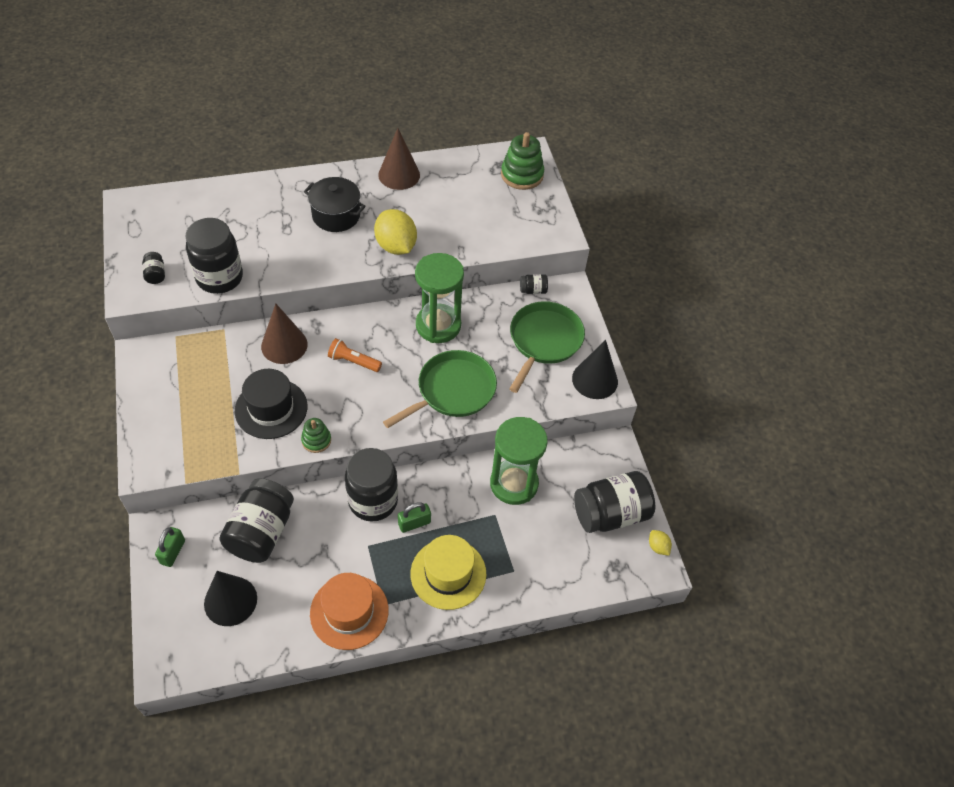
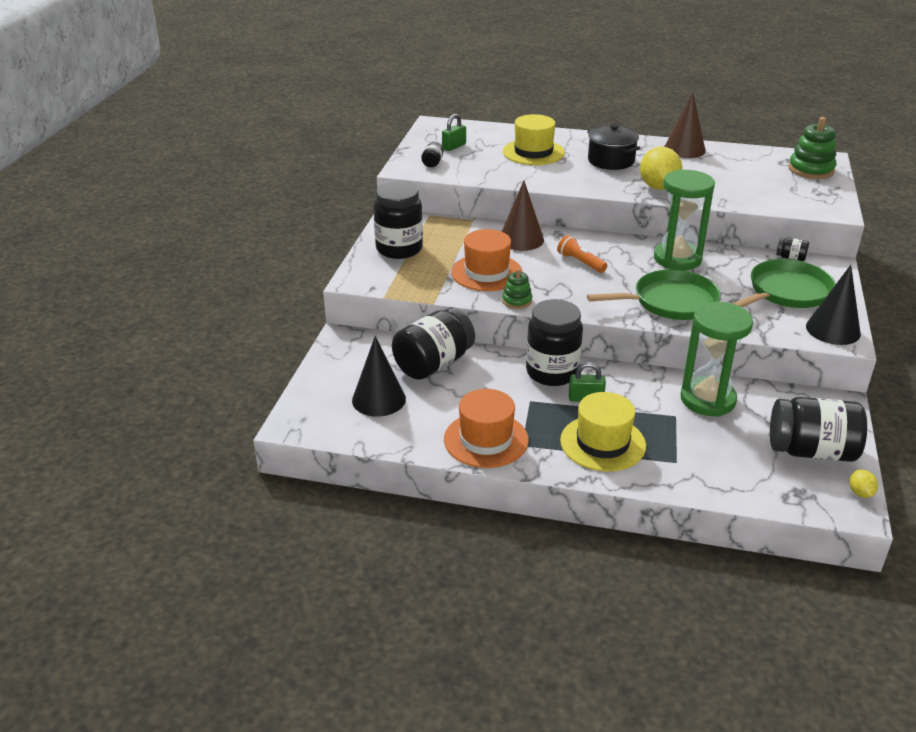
camera: 30 degrees right, 20 degrees down
(173, 552) = (348, 355): green padlock -> green padlock (454, 146)
(219, 278) = (485, 174): black jar -> black jar (399, 249)
(253, 224) = (533, 152): none -> yellow hat
(271, 408) = (486, 273): black hat -> orange hat

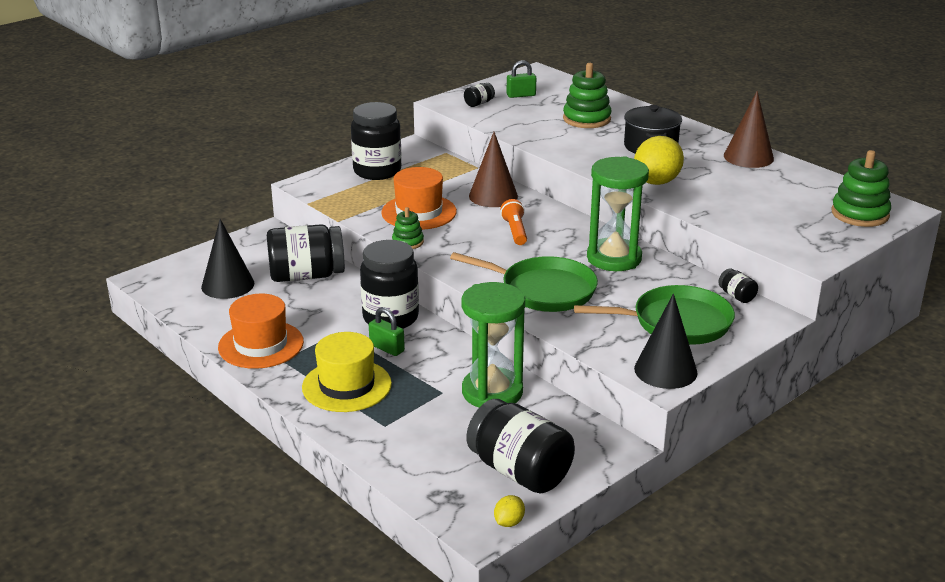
camera: 35 degrees right, 5 degrees down
(533, 152) = (586, 119): yellow hat -> green stacking toy

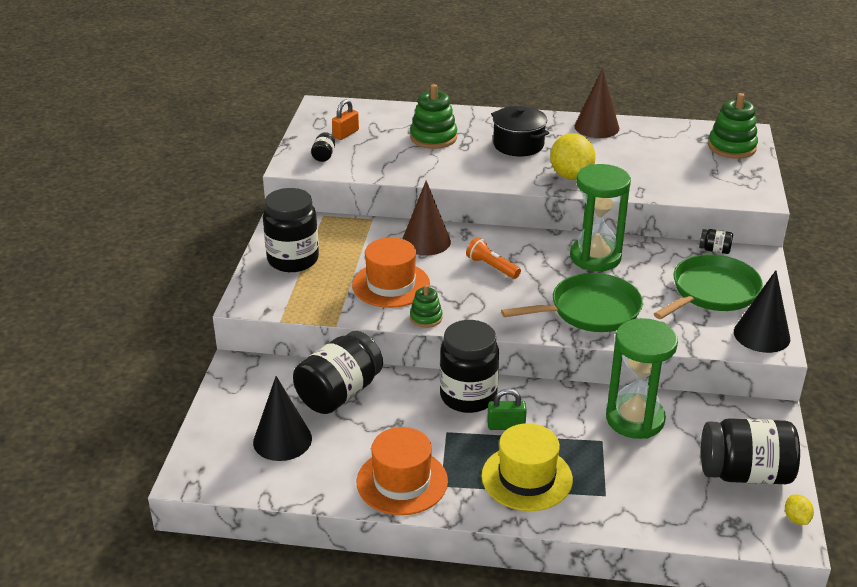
camera: 40 degrees left, 5 degrees up
(521, 95) = (345, 134): green padlock -> orange padlock

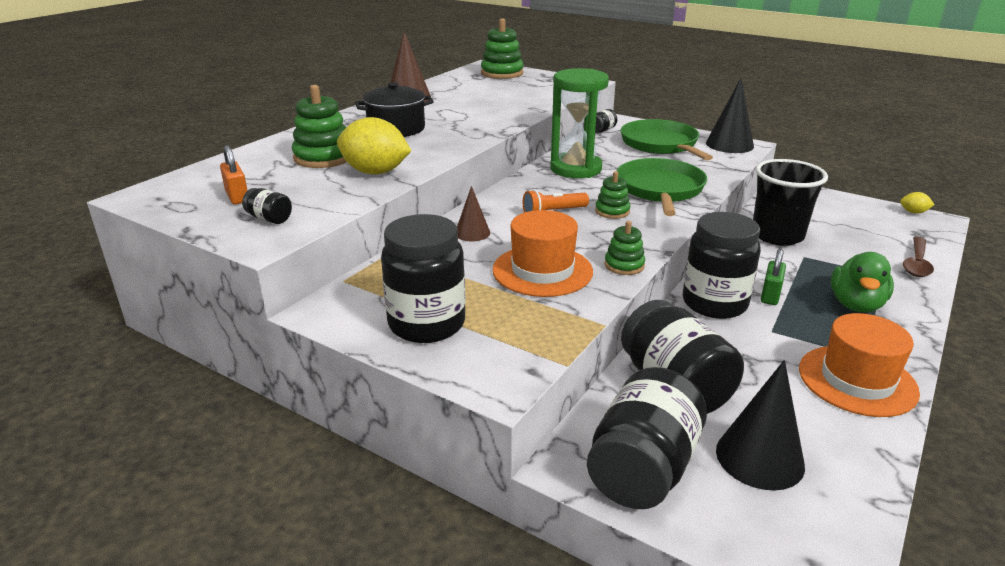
camera: 65 degrees left, 5 degrees down
(426, 241) = (472, 233): brown cone -> brown cone, size x0.58
(519, 294) = (612, 211): none -> green stacking toy
(527, 478) = (856, 305): yellow hat -> green duck
(571, 176) = (481, 123): yellow lemon -> yellow lemon (375, 172)
(635, 419) = (777, 235): green hourglass -> black cup
(652, 519) = (916, 263): none -> brown spoon
(745, 473) = (857, 214): black jar -> black jar (643, 468)

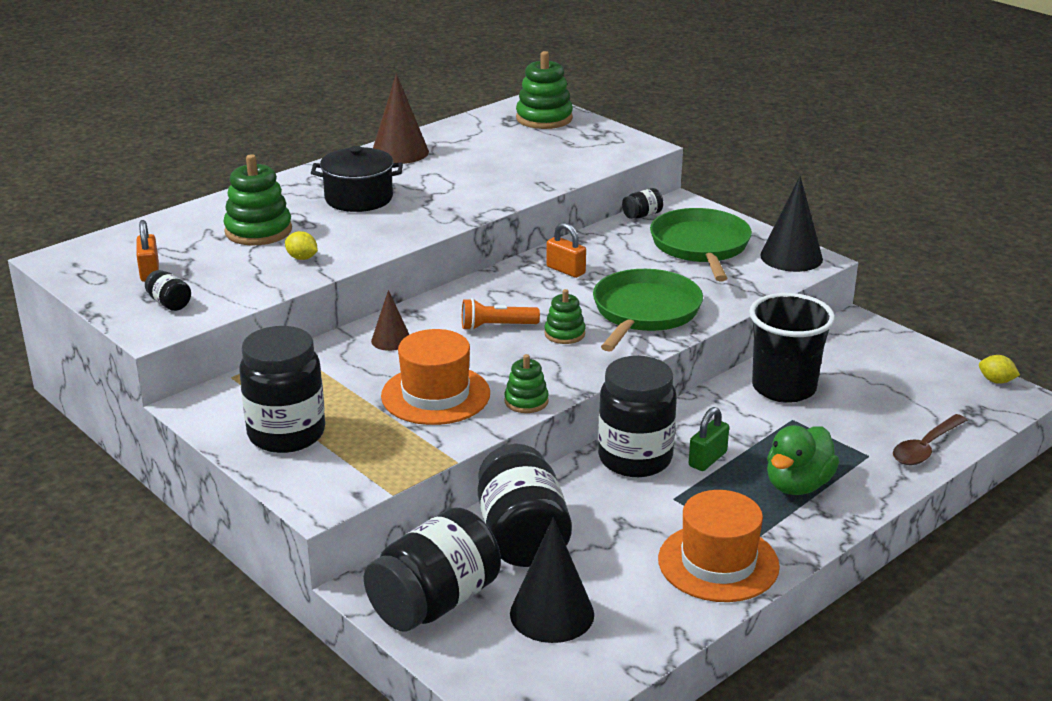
camera: 15 degrees right, 0 degrees up
(375, 172) = (302, 258): yellow lemon -> yellow lemon, size x0.46
(576, 169) = (566, 270): green hourglass -> orange padlock

